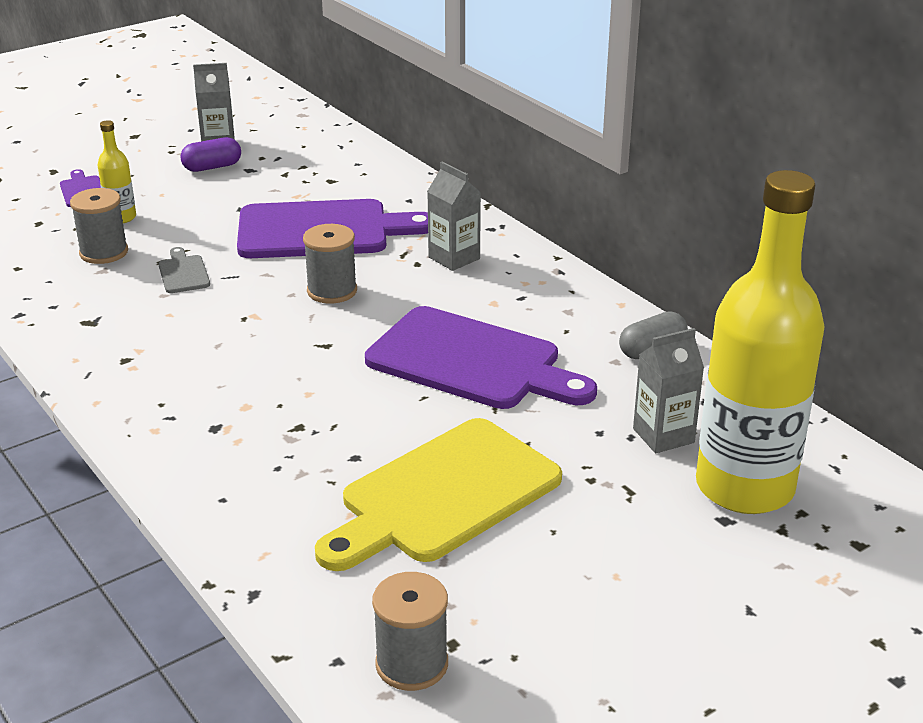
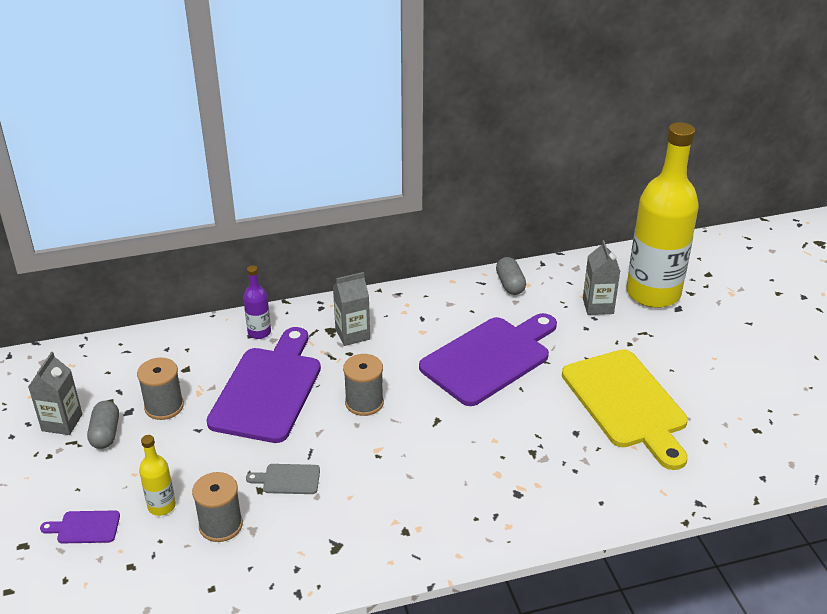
camera: 70 degrees left, 5 degrees up
(212, 167) = (105, 433): purple capsule -> grey capsule
(412, 664) = (770, 449): grey spool -> grey spool (164, 406)
(418, 203) = (259, 332): none -> purple bottle

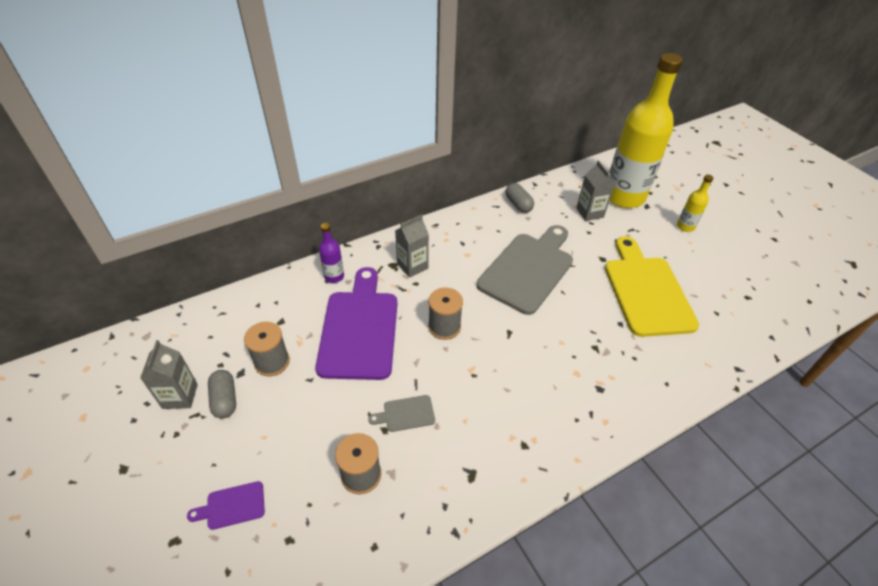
camera: 15 degrees left, 10 degrees up
(161, 506) = (300, 466): yellow bottle -> yellow bottle (685, 227)
(489, 358) = (528, 269): purple cutting board -> grey cutting board
(626, 403) = (646, 291): yellow cutting board -> yellow cutting board turned 150 degrees counterclockwise

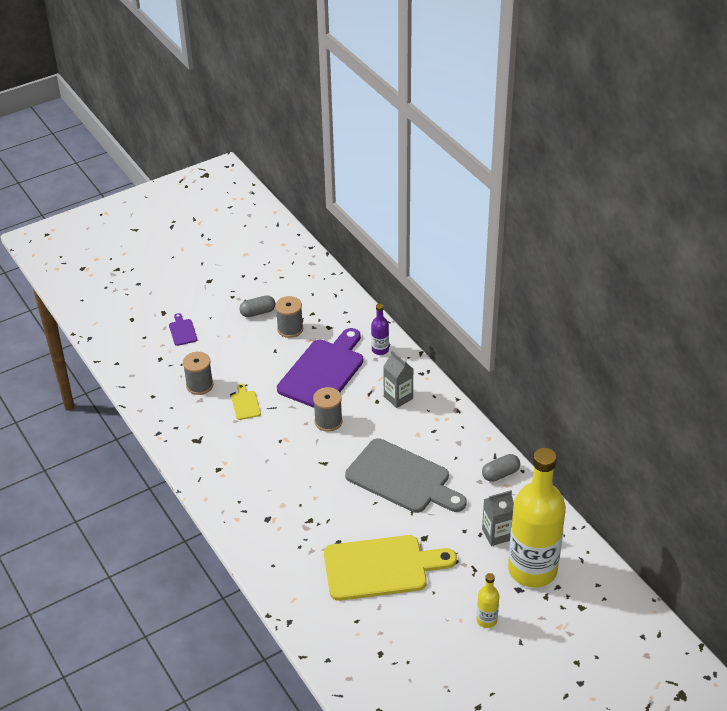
camera: 90 degrees right, 5 degrees down
(180, 396) = (261, 291): grey carton -> none
(359, 329) = (323, 371): purple cutting board -> purple cutting board turned 60 degrees counterclockwise
(406, 414) = (245, 404): grey cutting board -> yellow cutting board

